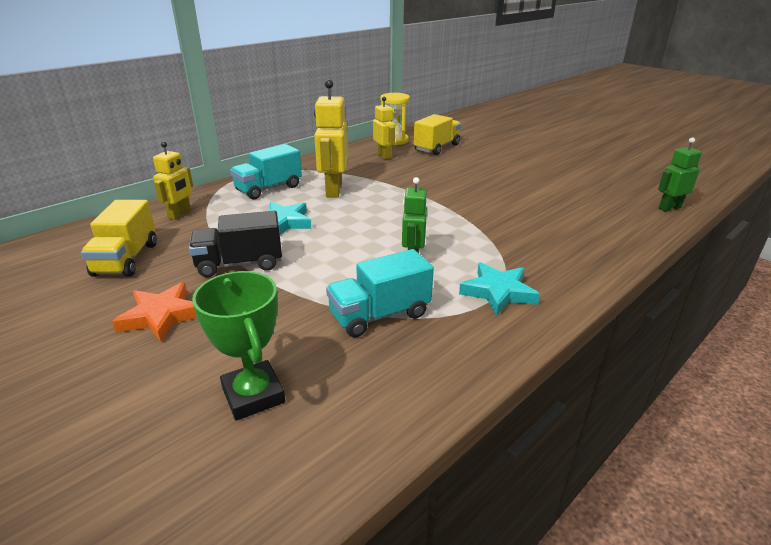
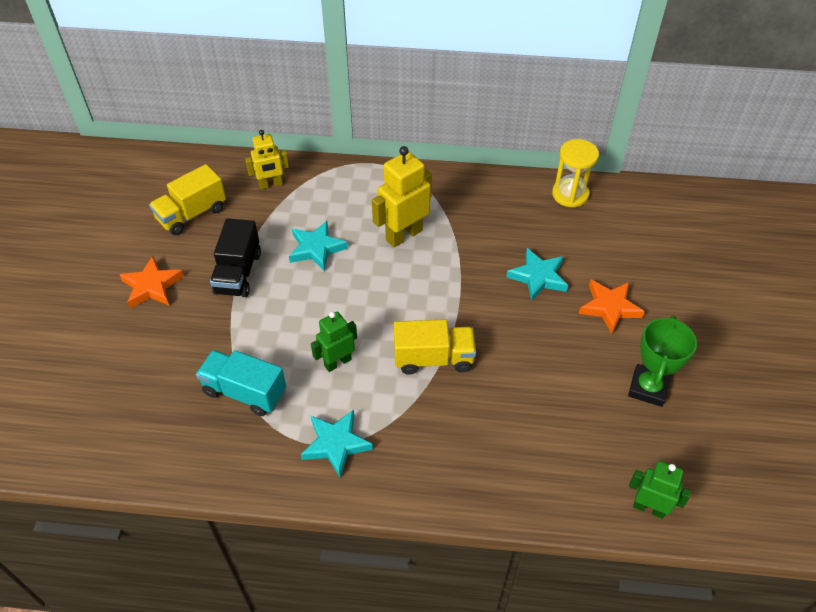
camera: 50 degrees right, 20 degrees up
(240, 264) = (238, 273): black truck -> black truck turned 120 degrees counterclockwise
(253, 395) = (120, 387): green trophy -> green trophy (648, 388)
(269, 189) = (363, 195): turquoise truck -> none
(384, 156) = (519, 214): yellow robot -> none
(436, 148) = (591, 237): yellow truck -> yellow truck (433, 358)
(443, 169) = (538, 277): none -> turquoise star
(498, 162) = (609, 307): none -> orange star

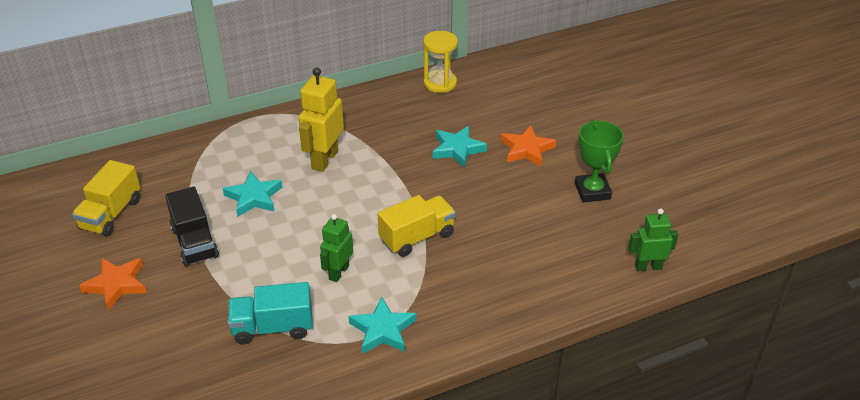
camera: 30 degrees left, 10 degrees down
(271, 184) = (172, 164): yellow robot -> none

